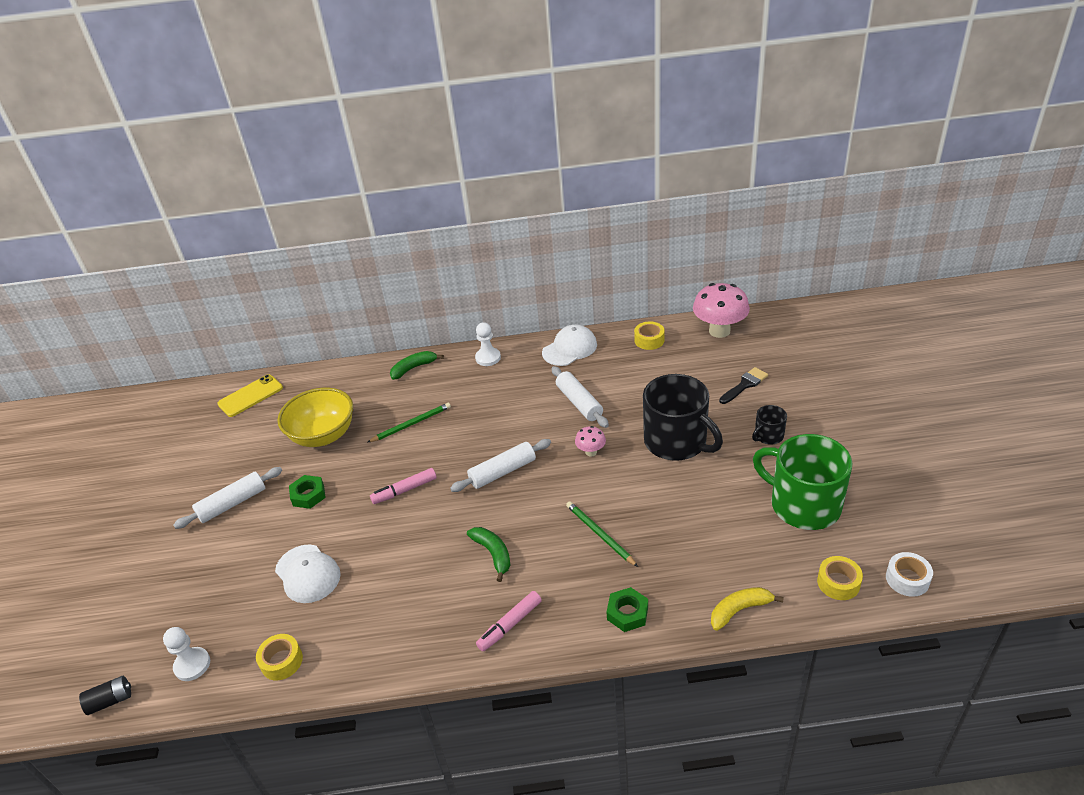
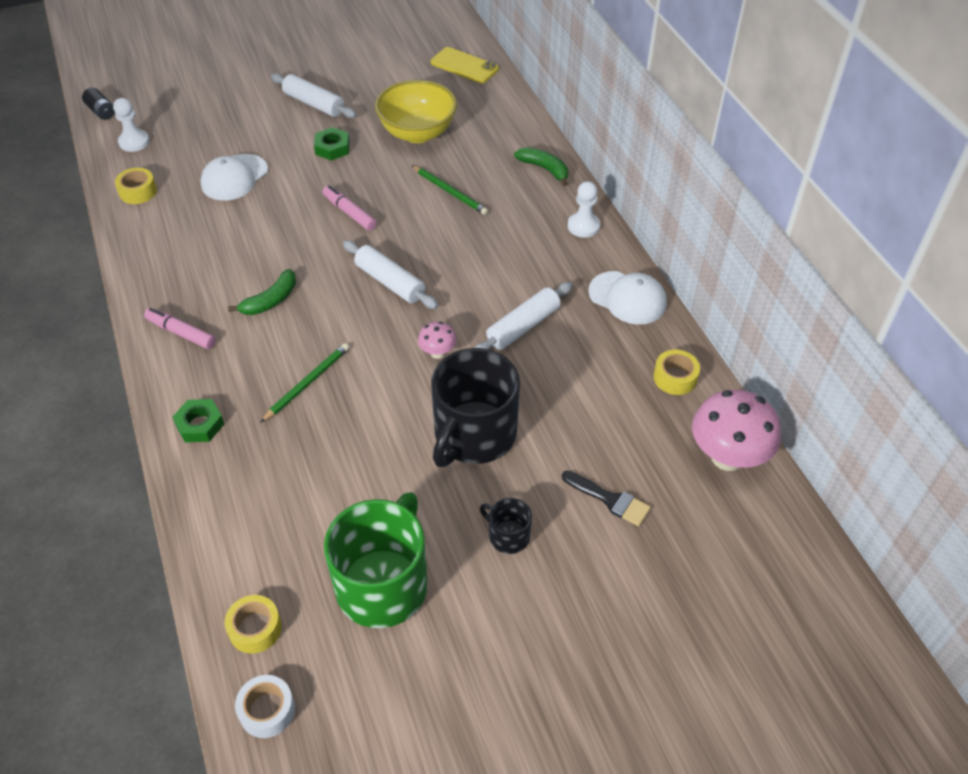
camera: 70 degrees right, 10 degrees up
(739, 610) = (208, 527): yellow banana -> none

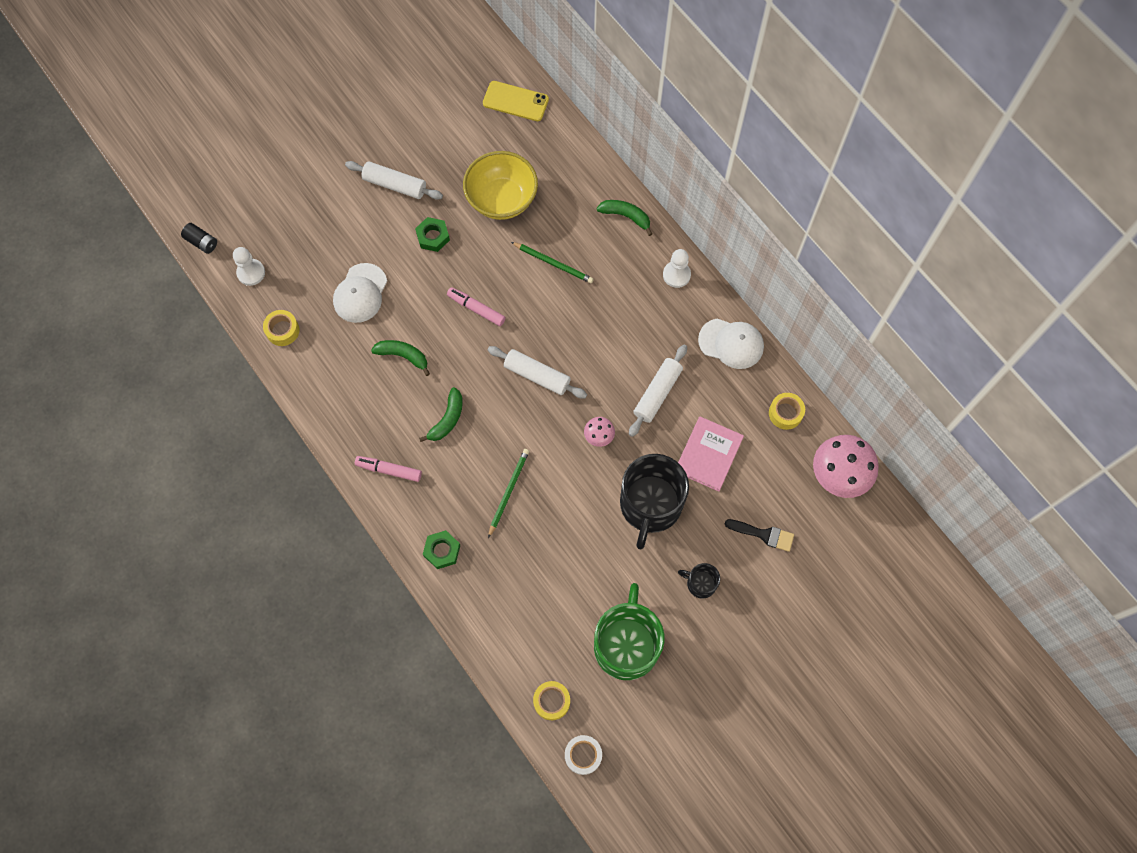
camera: 15 degrees left, 20 degrees up
(251, 236) = (403, 356): none -> green banana
(565, 399) = (708, 454): none -> pink book

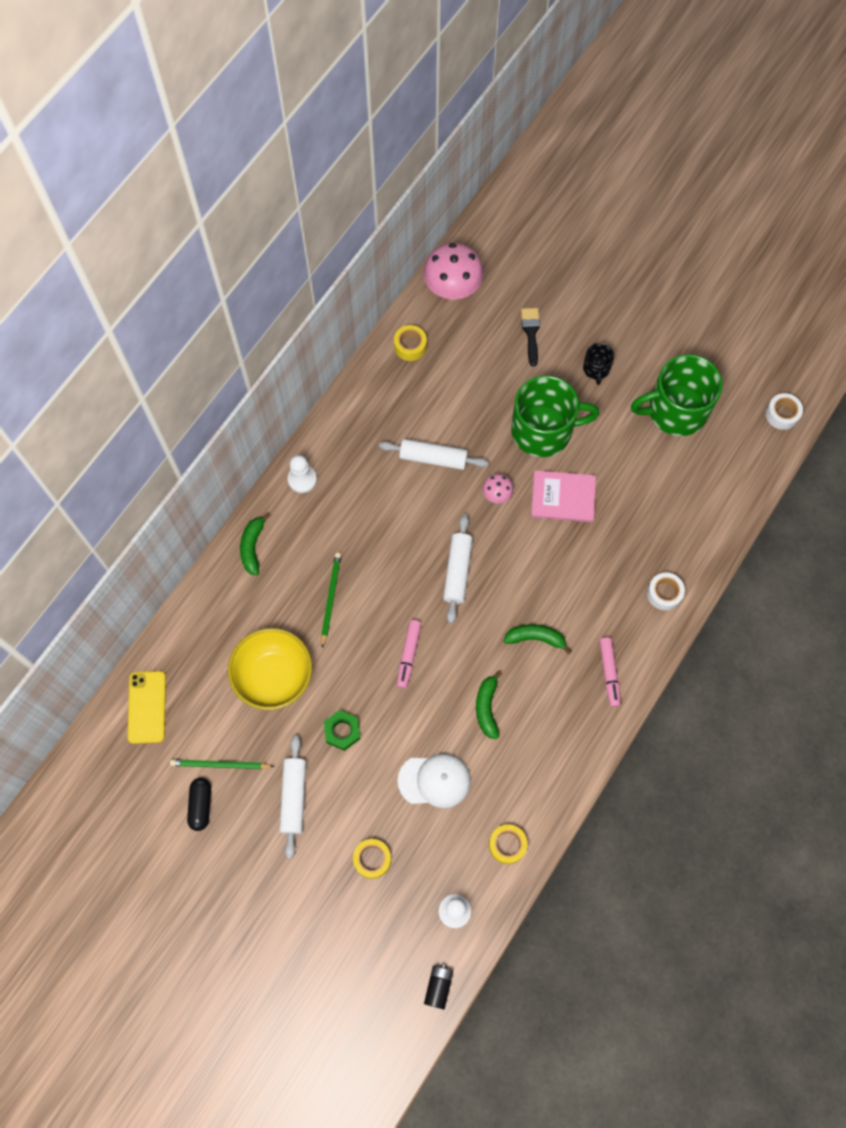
camera: 110 degrees left, 0 degrees up
(418, 118) = (201, 805): none -> black capsule
(442, 551) = (664, 593): green nut -> white tape
(508, 491) = (583, 555): green pencil -> green pencil (220, 765)
(551, 701) = (751, 453): yellow tape -> yellow tape (372, 859)
(650, 505) = (543, 430): black mug -> green mug
(708, 454) = (475, 397): pink book -> pink book (563, 498)
(731, 343) = (357, 410): white cap -> none

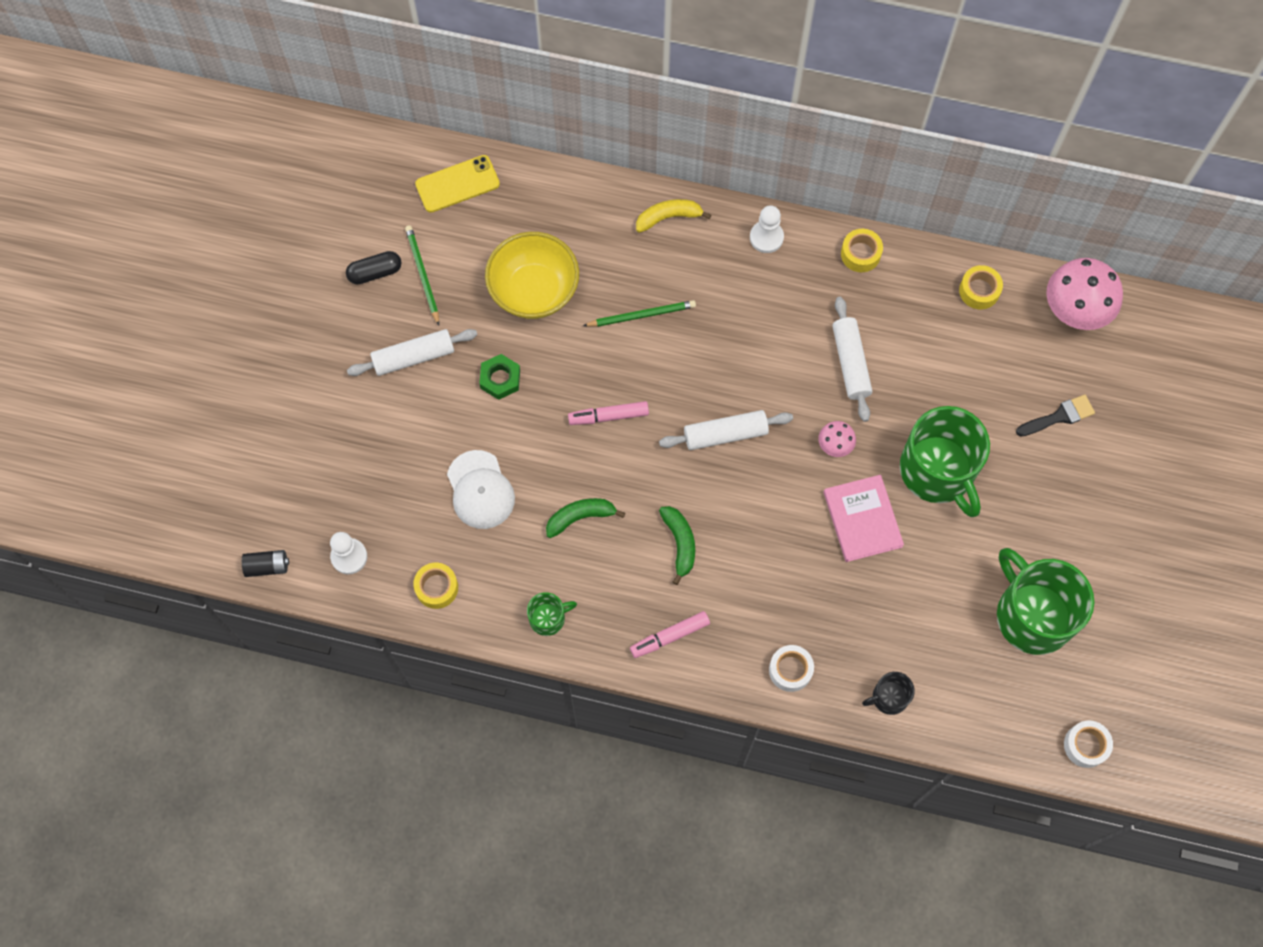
camera: 70 degrees right, 0 degrees up
(253, 547) = (668, 217): green banana -> yellow banana
(372, 859) = (376, 456): yellow tape -> yellow tape (860, 254)
(563, 762) = (548, 618): none -> green mug
(596, 369) = (1045, 505): black mug -> black mug (889, 697)

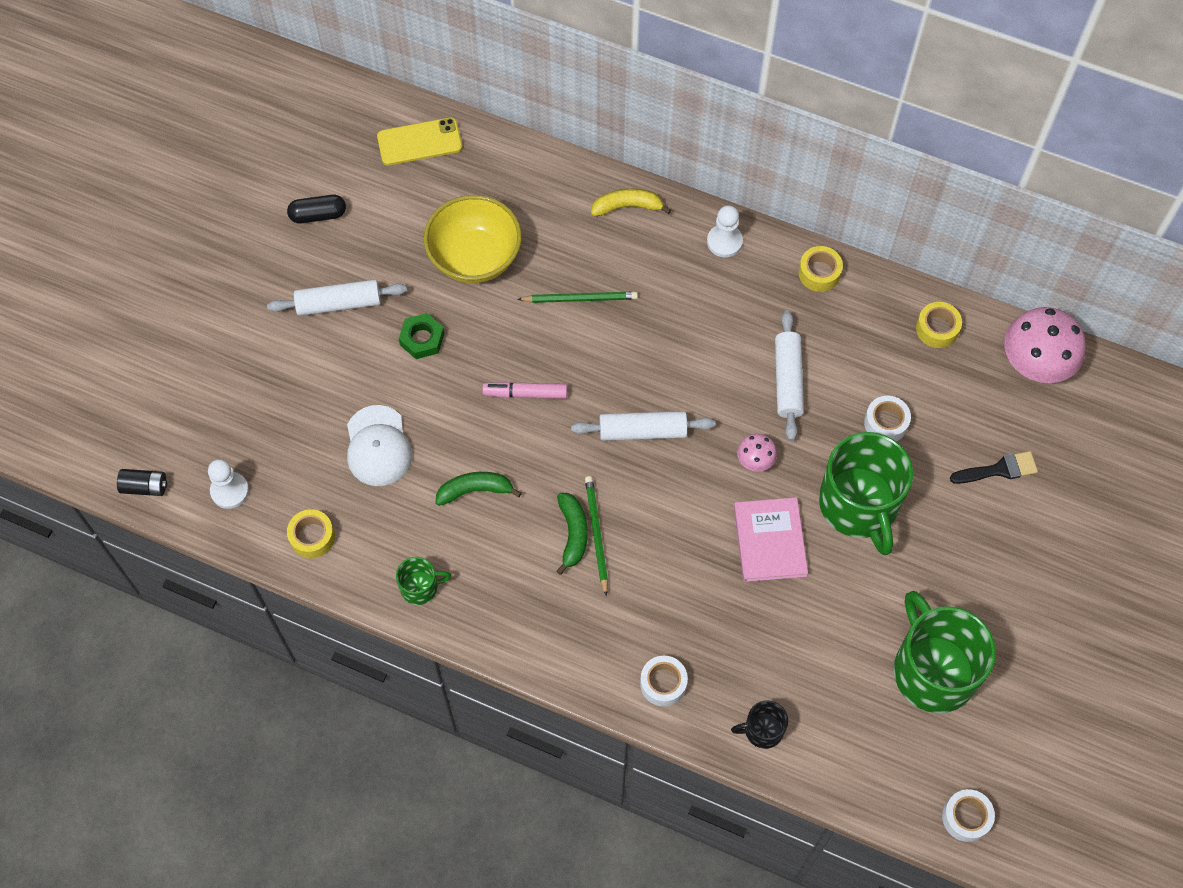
camera: 10 degrees right, 5 degrees down
(422, 274) = (365, 224): green pencil -> green pencil (596, 534)
(669, 636) = (543, 627): pink marker -> none
(948, 389) = (886, 423): none -> white tape

